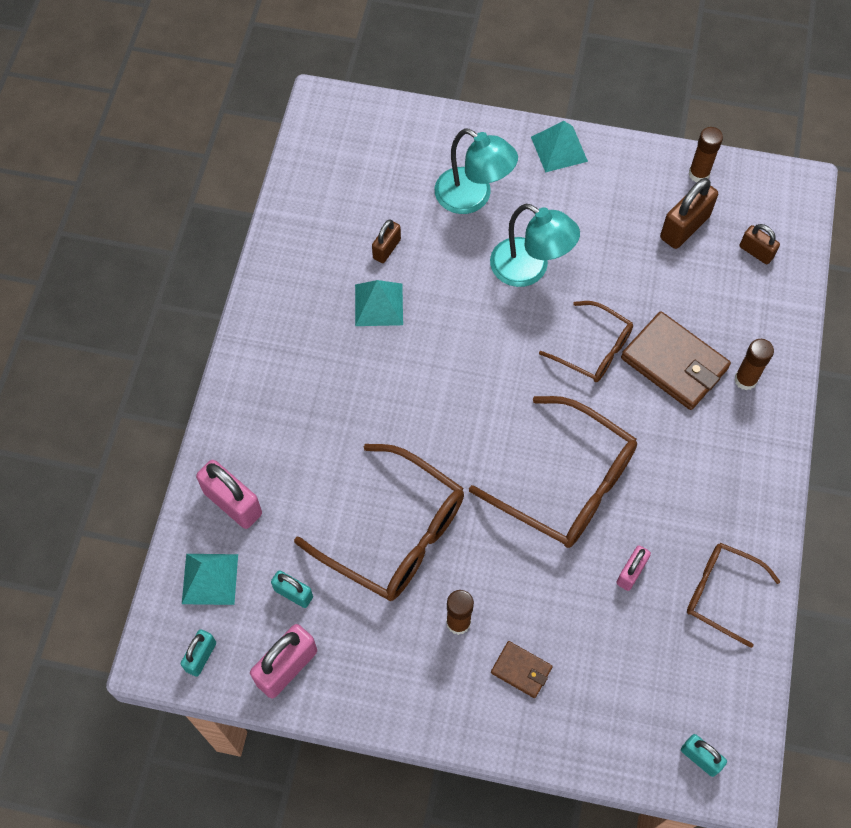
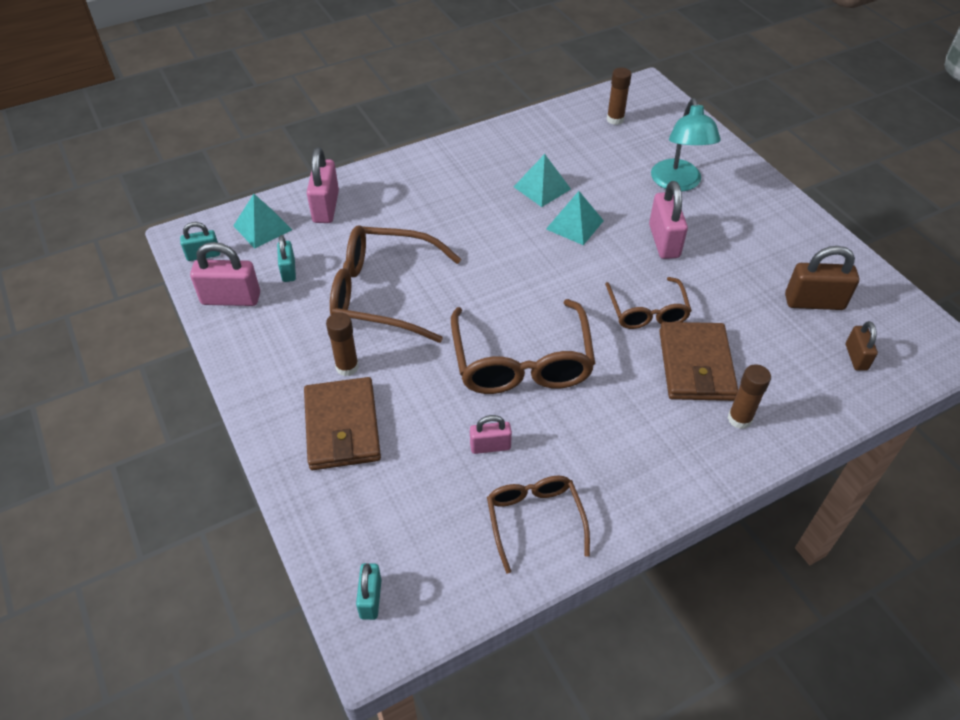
camera: 50 degrees right, 15 degrees down
(386, 249) = (586, 168): brown padlock -> none
(395, 534) = (382, 293): brown glasses -> brown glasses turned 105 degrees clockwise
(521, 670) = (342, 427): brown wallet -> brown wallet, size x1.93
(529, 269) = (664, 241): turquoise lamp -> pink padlock
(559, 149) = (774, 201): turquoise pyramid -> turquoise pyramid (574, 224)
(699, 174) = (868, 283): brown glue stick -> brown glue stick (615, 119)

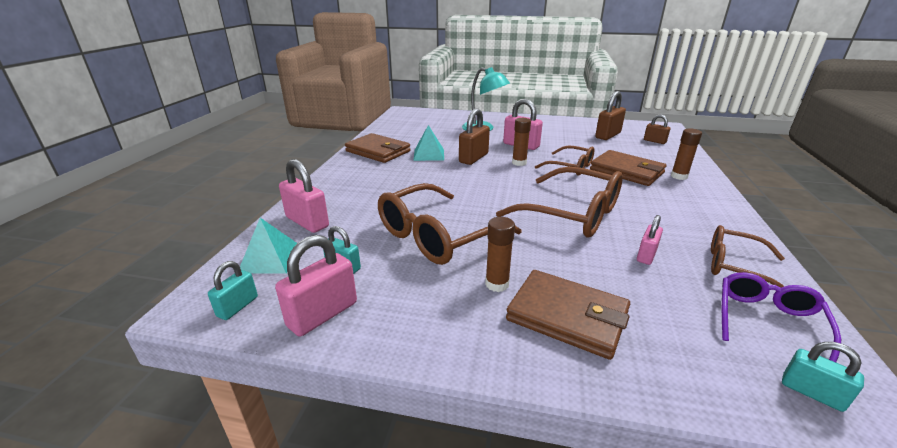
camera: 50 degrees left, 20 degrees down
(450, 559) = (767, 321): none -> purple glasses
(504, 149) = (378, 151): none -> brown wallet
(574, 224) = (473, 158): turquoise pyramid -> brown padlock
(615, 119) = (412, 123): brown glue stick -> brown glue stick (519, 163)

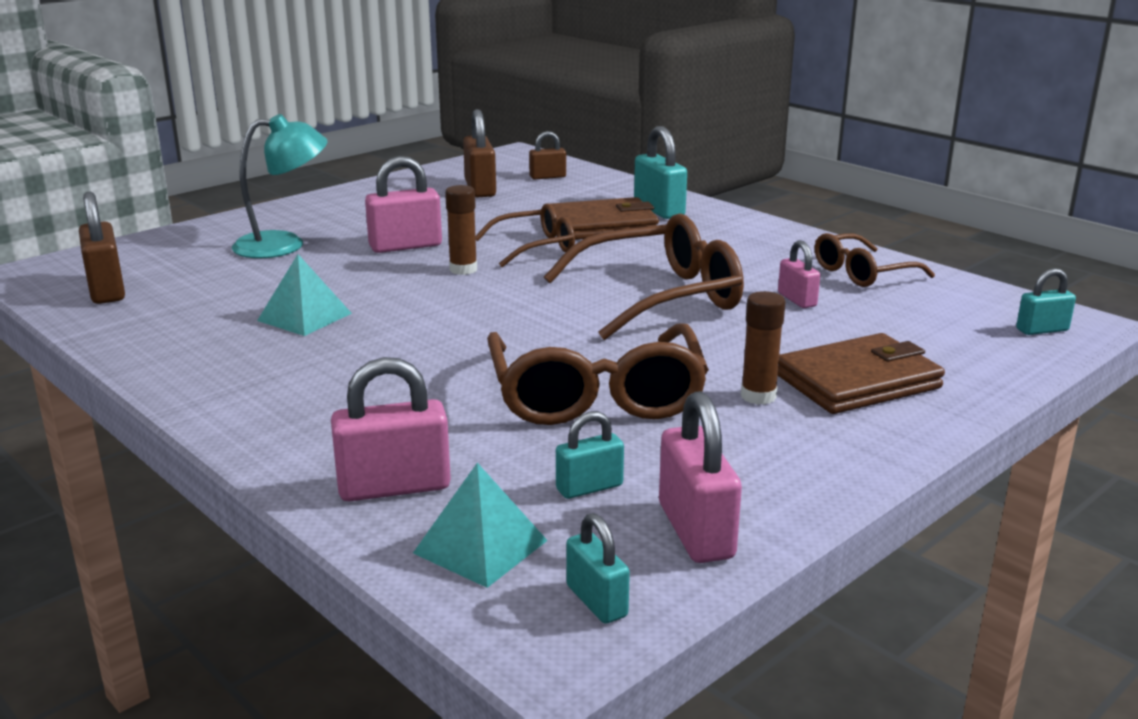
camera: 55 degrees left, 5 degrees down
(378, 151) = (199, 352): brown wallet -> none
(473, 158) = (387, 291): brown padlock -> brown padlock (107, 290)
(679, 176) = (658, 210): brown glue stick -> turquoise padlock
(767, 321) = (950, 301): purple glasses -> none

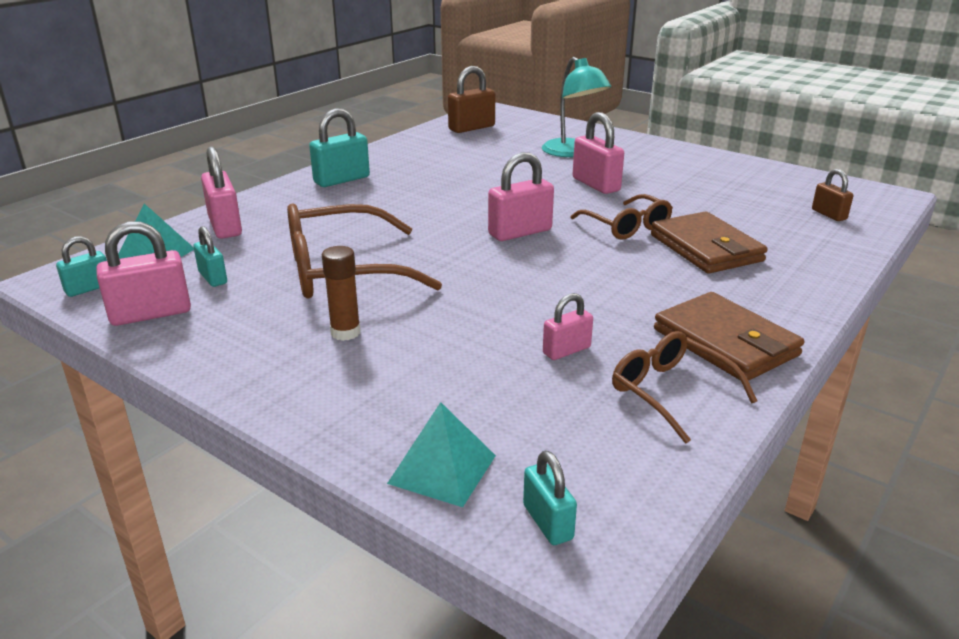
camera: 80 degrees right, 5 degrees up
(305, 317) = (450, 175): turquoise pyramid -> turquoise pyramid (442, 469)
(463, 269) = (559, 207): brown glue stick -> none
(480, 189) = (759, 193): brown padlock -> none
(525, 294) = (520, 232): none -> pink padlock
(658, 210) = (782, 271): turquoise padlock -> turquoise padlock (341, 180)
(660, 297) = (540, 284): brown glasses -> none
(857, 381) = (379, 380): brown wallet -> brown wallet (725, 342)

